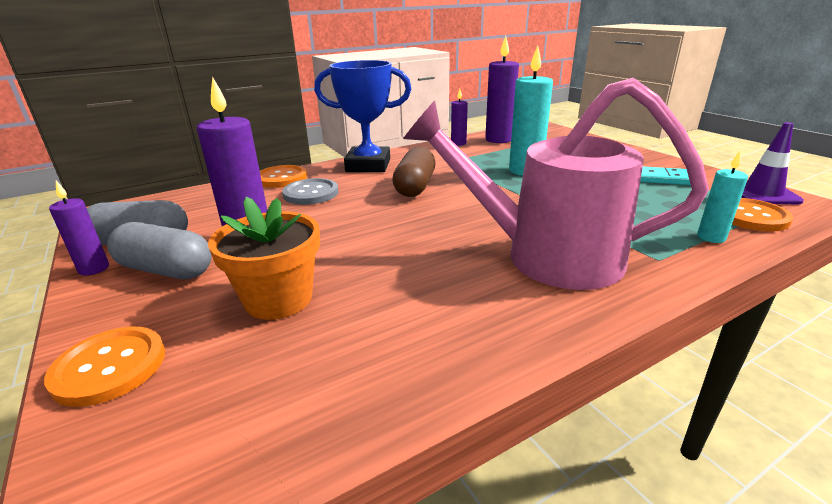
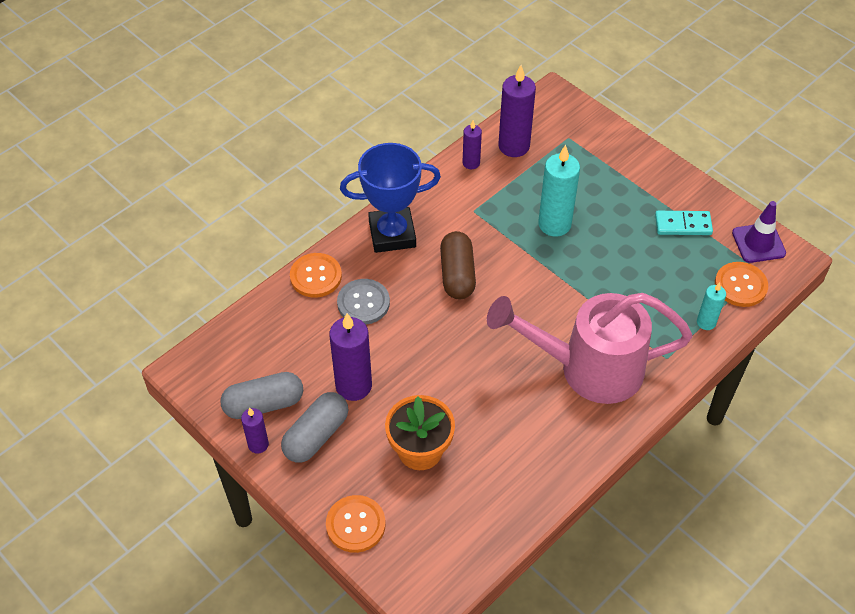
camera: 15 degrees left, 25 degrees up
(166, 270) = (316, 435): grey capsule -> grey capsule turned 60 degrees counterclockwise

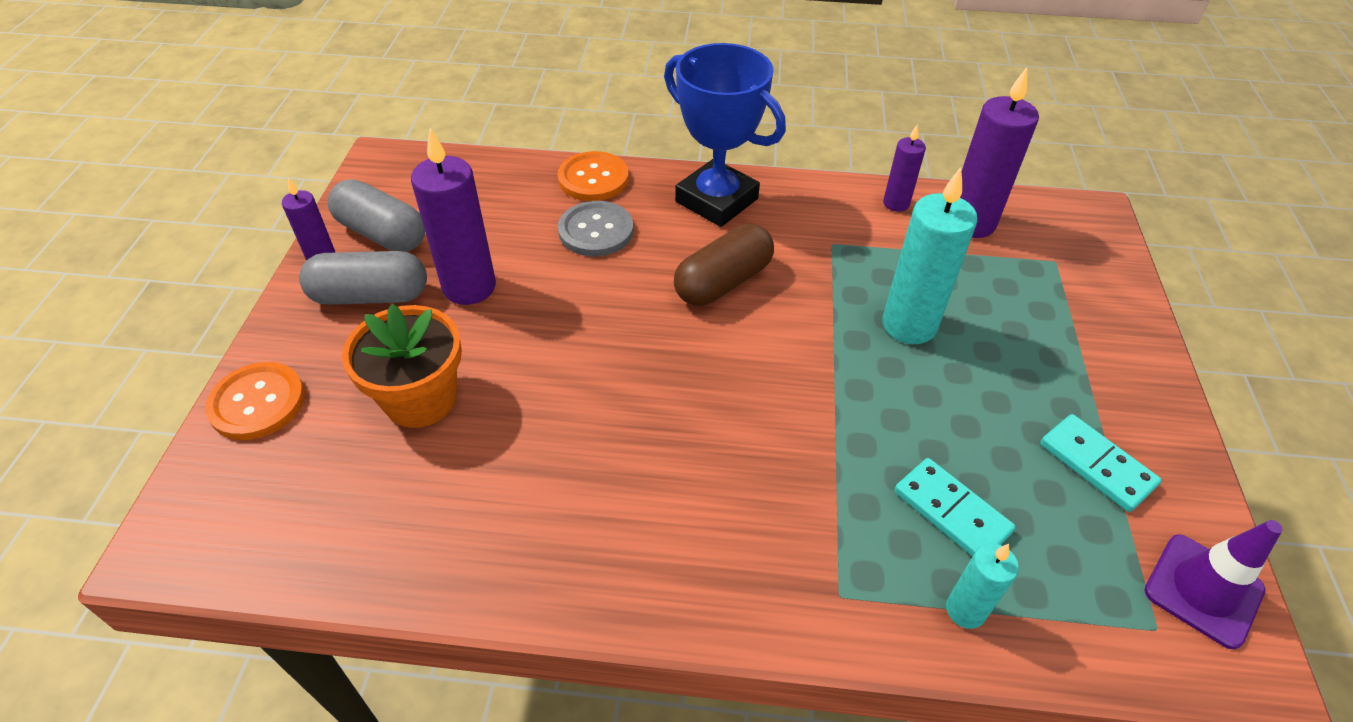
camera: 50 degrees right, 5 degrees down
(589, 368) = (719, 504): pink watering can -> none
(662, 291) = (951, 512): none -> turquoise domino
(740, 285) = (1092, 617): orange button -> none

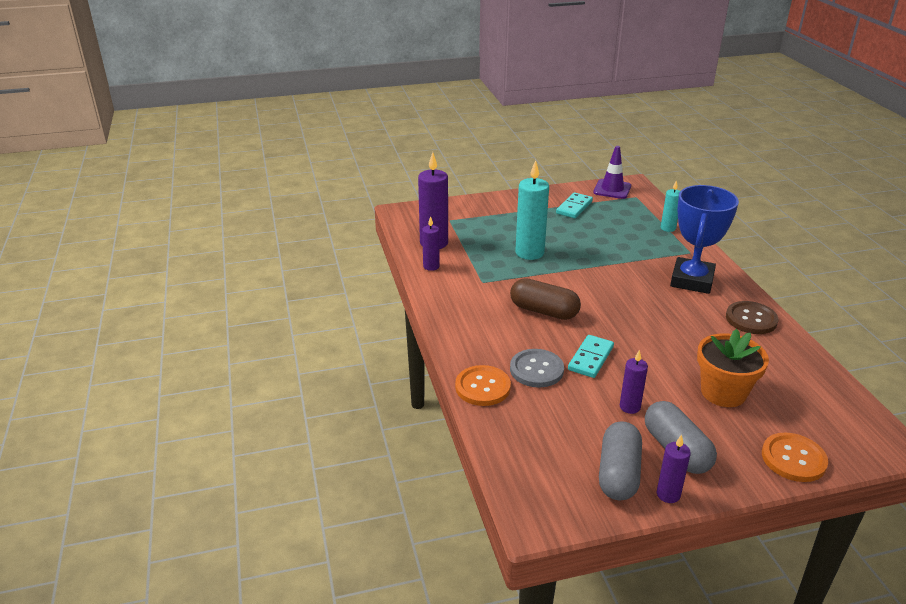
camera: 110 degrees left, 15 degrees down
(469, 287) = (629, 407): purple candle -> purple candle, size x0.55
(557, 556) = (751, 319): none -> brown button
(716, 200) = (471, 328): blue trophy -> blue trophy (692, 280)
(951, 512) = (628, 234): turquoise domino -> turquoise domino (590, 358)

